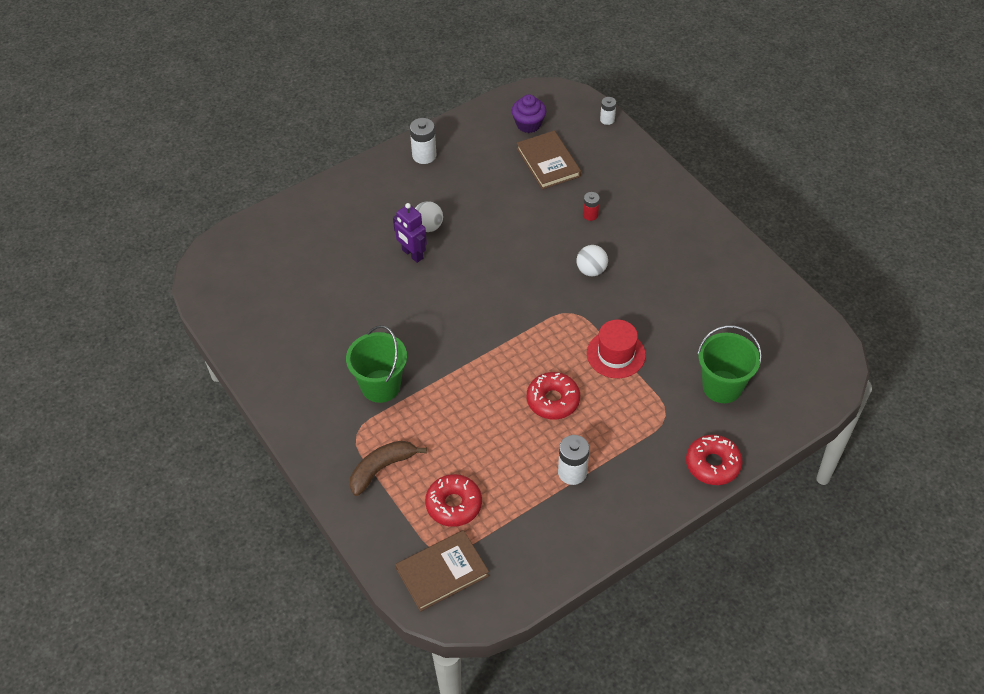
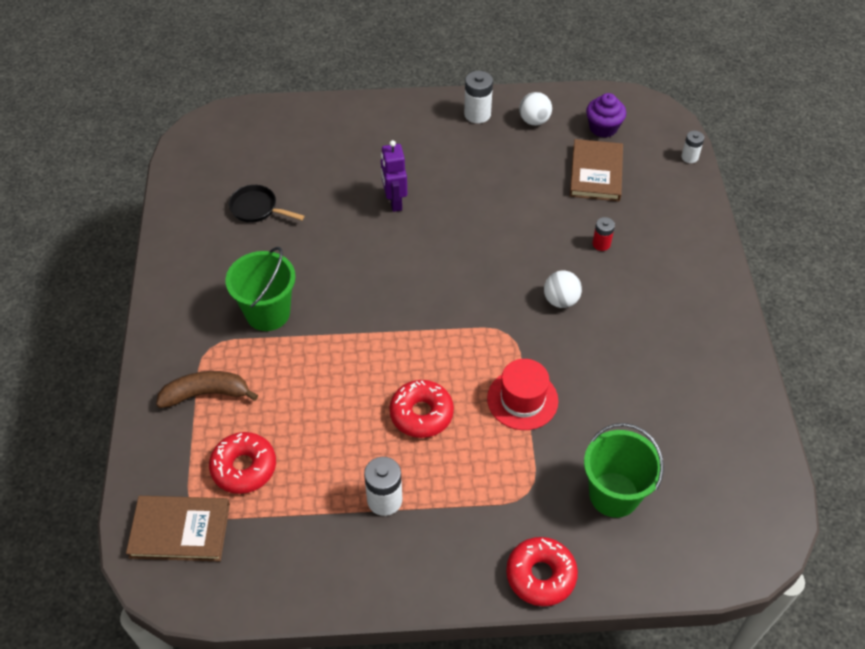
camera: 30 degrees right, 0 degrees up
(306, 311) = (257, 209): none -> black pan
(428, 226) = (430, 182): white ball -> white ball (534, 120)

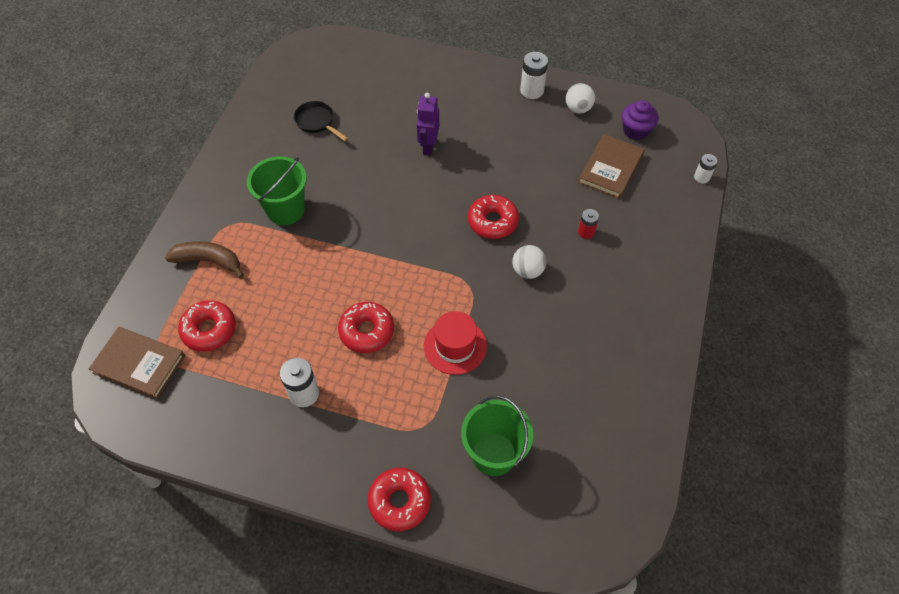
camera: 20 degrees right, 5 degrees up
(501, 261) = (492, 222): none -> red donut

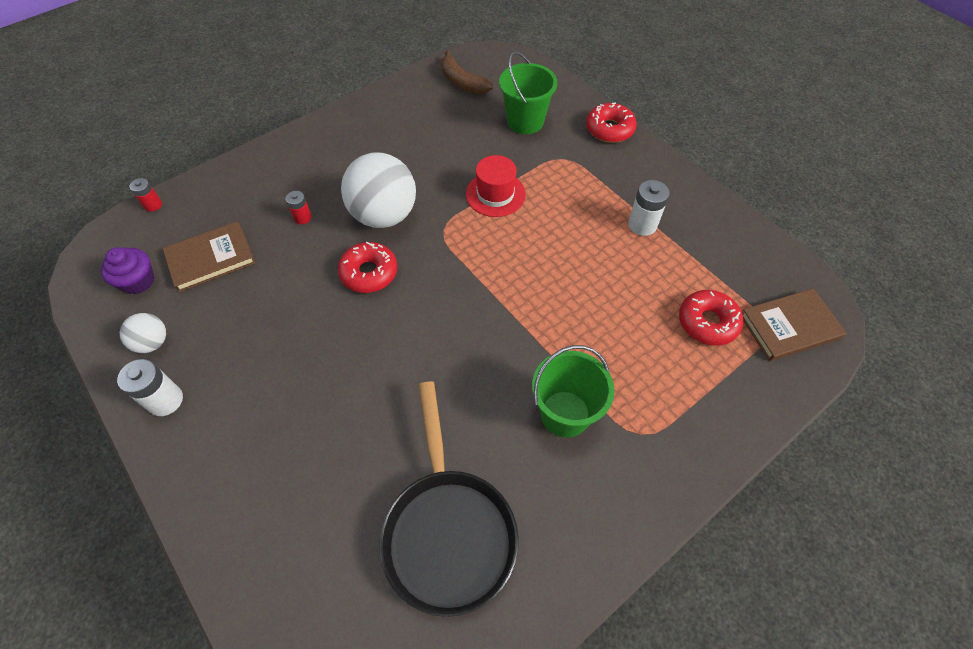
camera: 145 degrees left, 0 degrees up
(139, 364) = (789, 326): brown book -> brown book turned 75 degrees counterclockwise
(208, 261) = (682, 399): brown banana -> brown banana (462, 82)
(317, 122) = (448, 530): black pan -> black pan, size x2.11
(367, 331) = (559, 242): red donut -> none
(428, 146) = (349, 398): purple robot -> none
(527, 271) = (384, 215): white ball -> white ball, size x2.04
(701, 177) = (153, 205): white battery -> red battery

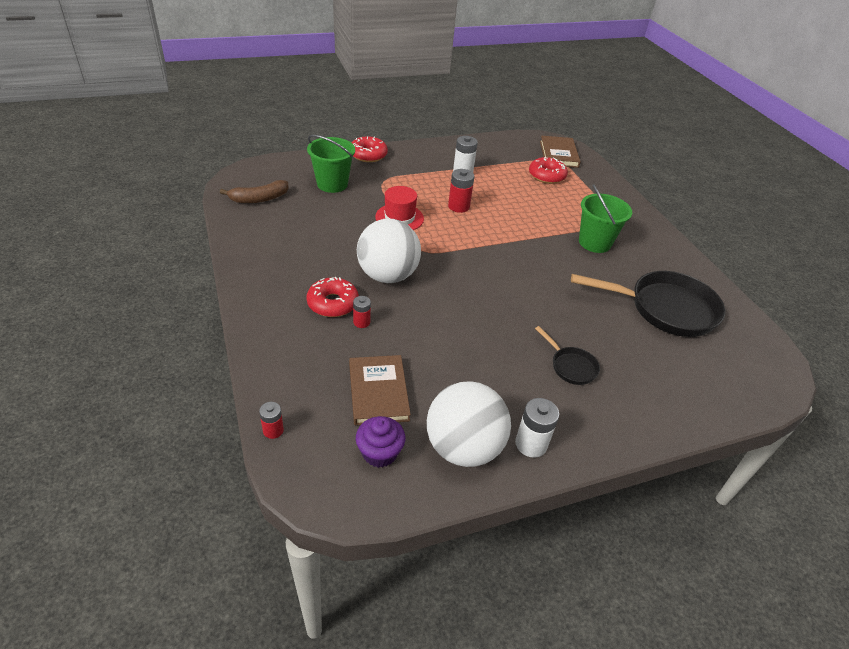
camera: 75 degrees left, 15 degrees down
(152, 342) = (463, 447): white ball -> white ball, size x2.04
(291, 421) = (571, 366): none -> black pan
(369, 273) = (445, 297): red donut -> red donut (333, 303)
(555, 241) = (458, 206): none -> red battery

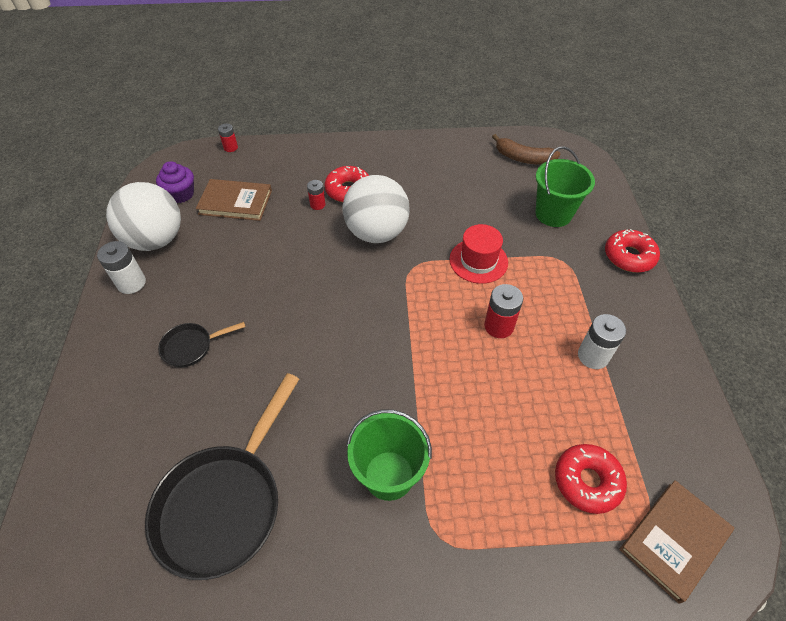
camera: 110 degrees right, 10 degrees up
(259, 199) = (523, 158): brown banana -> brown banana turned 60 degrees counterclockwise
(558, 154) = (674, 540): brown book -> brown book turned 60 degrees counterclockwise

